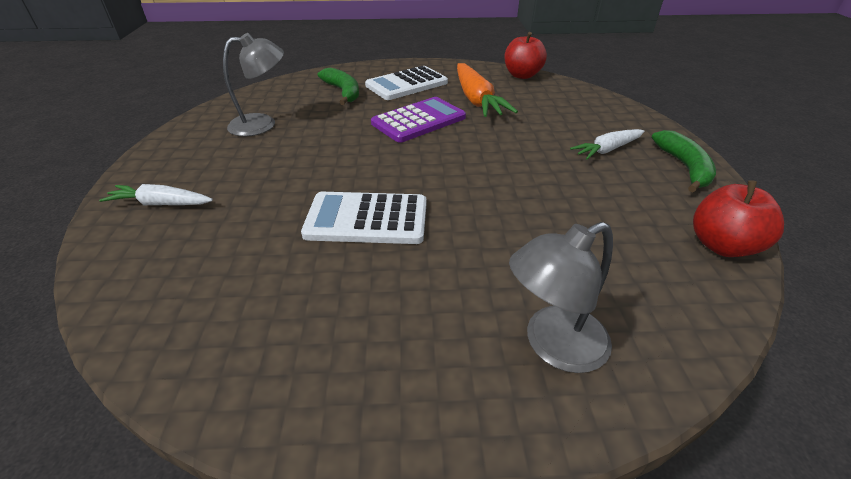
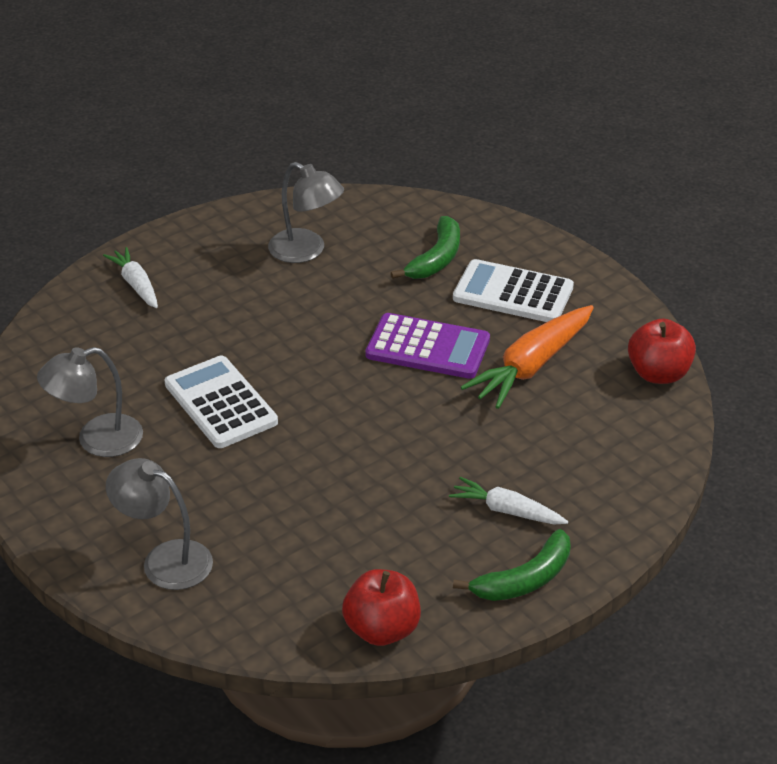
camera: 55 degrees right, 0 degrees up
(321, 318) = (96, 440): none -> grey lamp

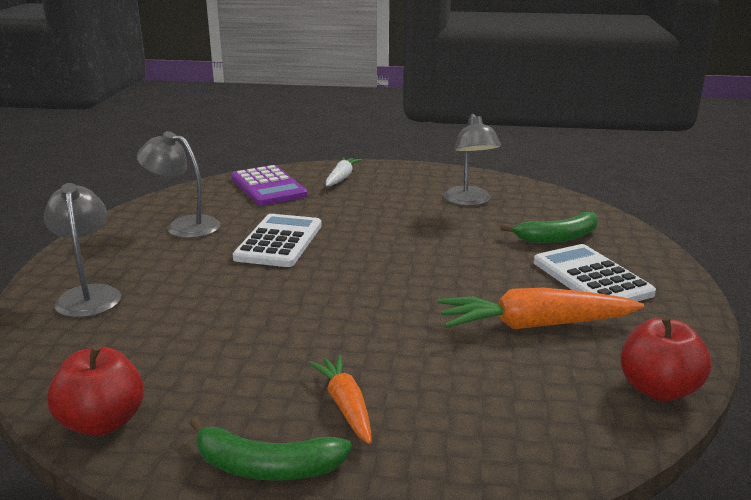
camera: 45 degrees right, 15 degrees down
(427, 347) = (467, 277): purple calculator -> purple calculator (268, 187)
(507, 511) = (345, 406): white carrot -> orange carrot

